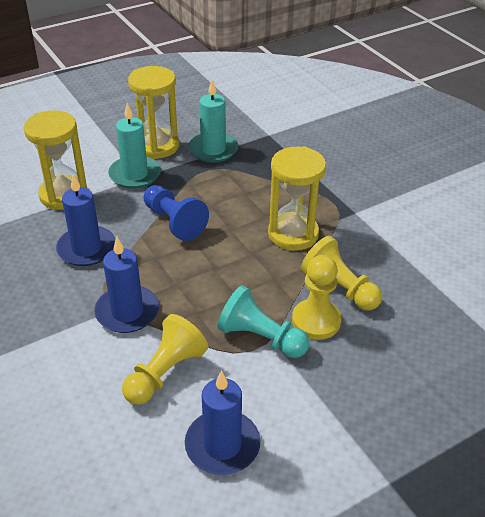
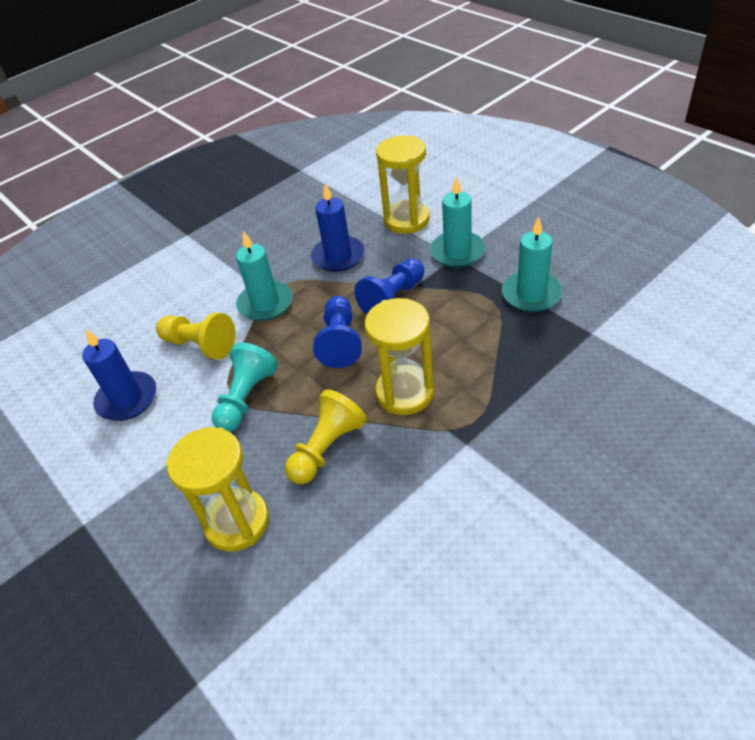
camera: 85 degrees right, 5 degrees up
(127, 312) = (265, 303): blue candle -> turquoise candle
(157, 146) = (515, 252): yellow hourglass -> yellow hourglass (236, 522)
(214, 263) = (340, 341): none -> blue pawn
(316, 321) = (274, 436): yellow pawn -> none

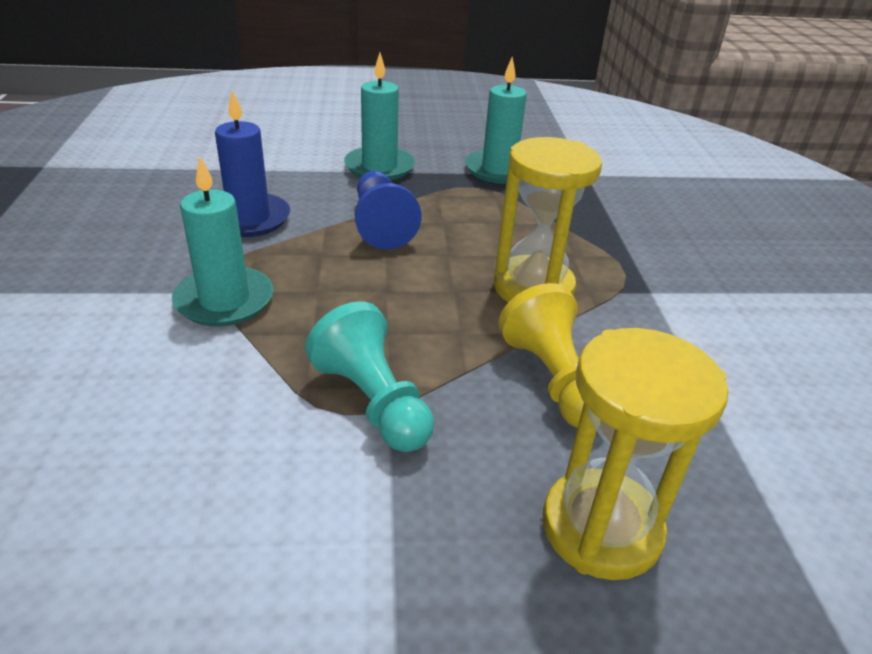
camera: 60 degrees left, 10 degrees down
(127, 399) = (169, 537): blue candle -> none
(200, 345) = (195, 393): yellow pawn -> none
(340, 341) = (390, 285): blue pawn -> none
(406, 220) = (279, 163): yellow hourglass -> none

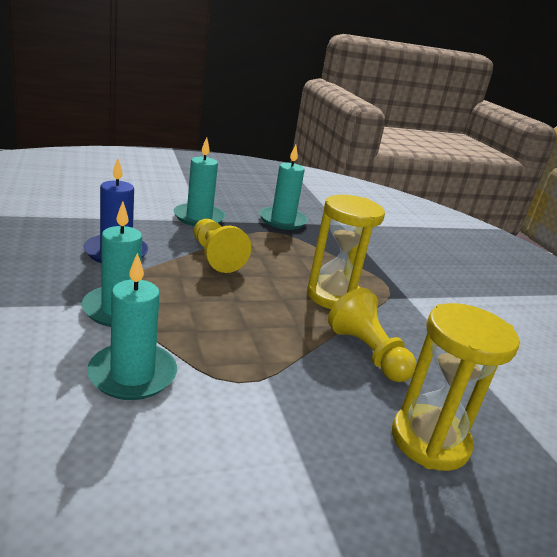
camera: 15 degrees left, 10 degrees down
(206, 395) = (132, 375): none -> turquoise candle
(373, 402) = (255, 373): turquoise pawn -> none
(381, 225) = (215, 257): blue pawn -> yellow pawn

